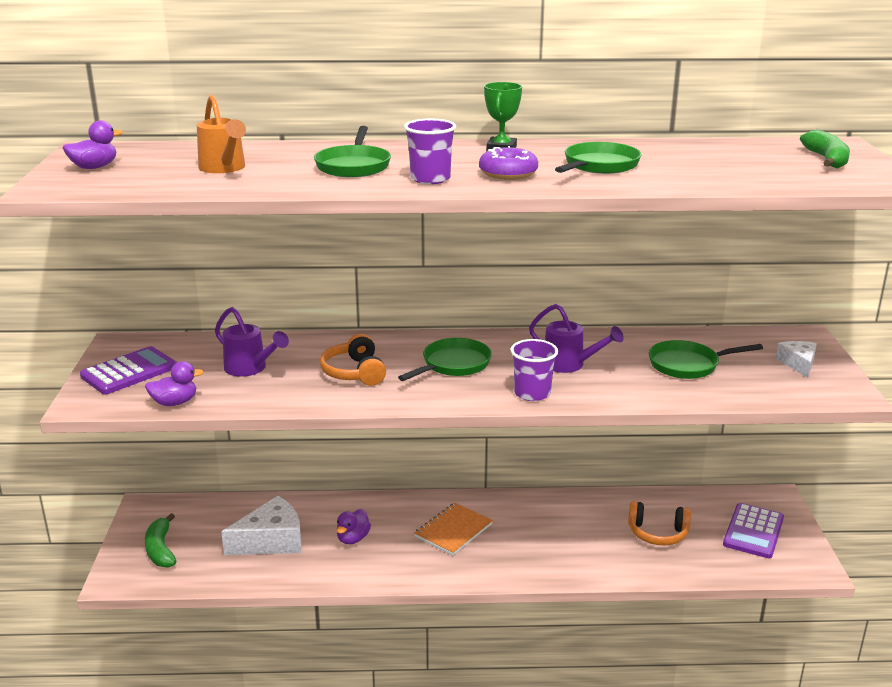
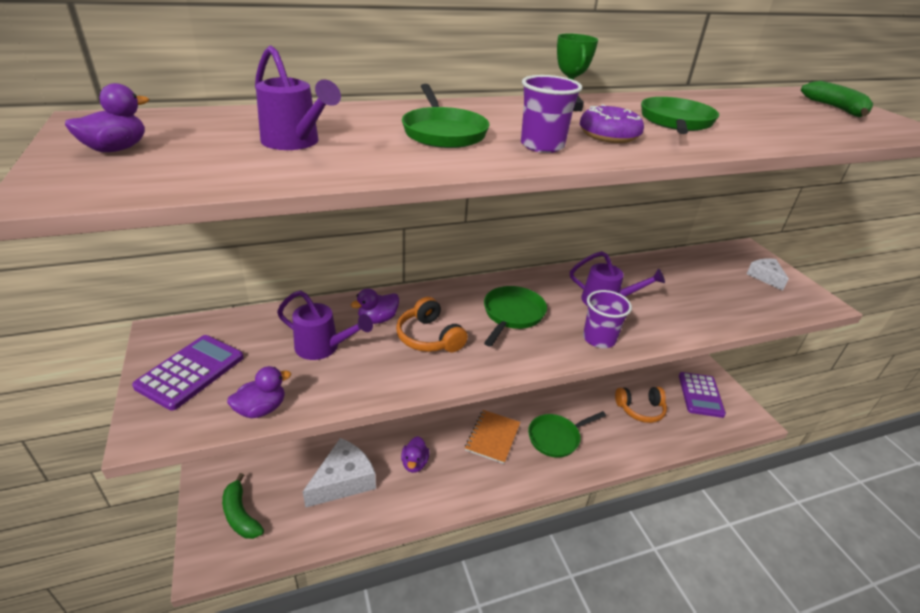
camera: 20 degrees left, 10 degrees up
(224, 168) = (295, 143): orange watering can -> purple watering can
(313, 354) = (377, 319): none -> purple duck
(688, 365) = (693, 289): green pan -> green pan (556, 437)

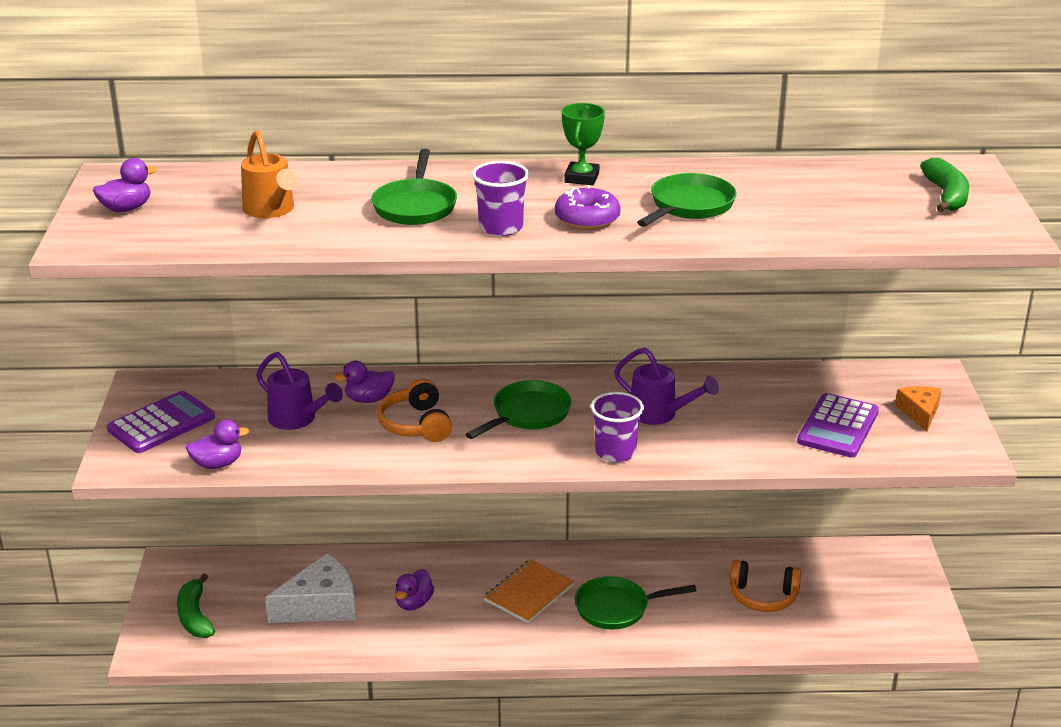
camera: 20 degrees right, 5 degrees down
(295, 143) = (271, 210): purple watering can -> orange watering can
(700, 395) = (873, 594): purple calculator -> purple calculator (838, 427)
(765, 277) = (919, 413): white cheese -> orange cheese

